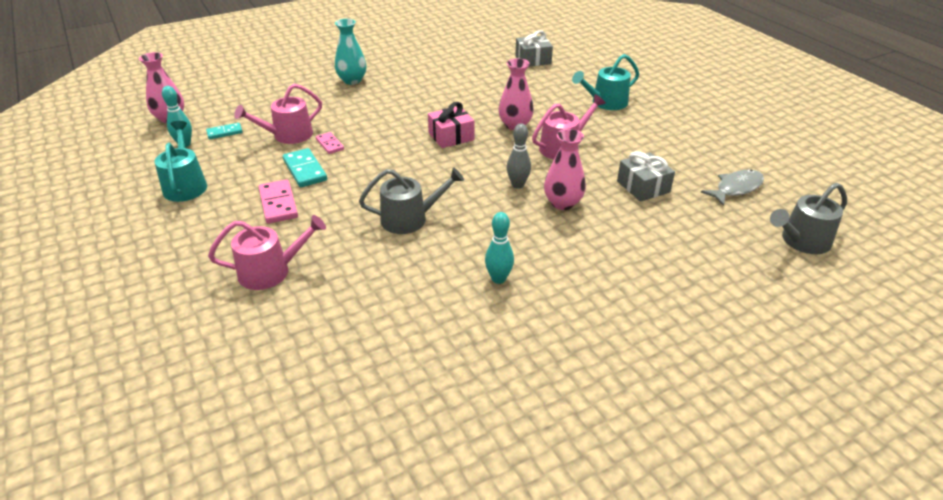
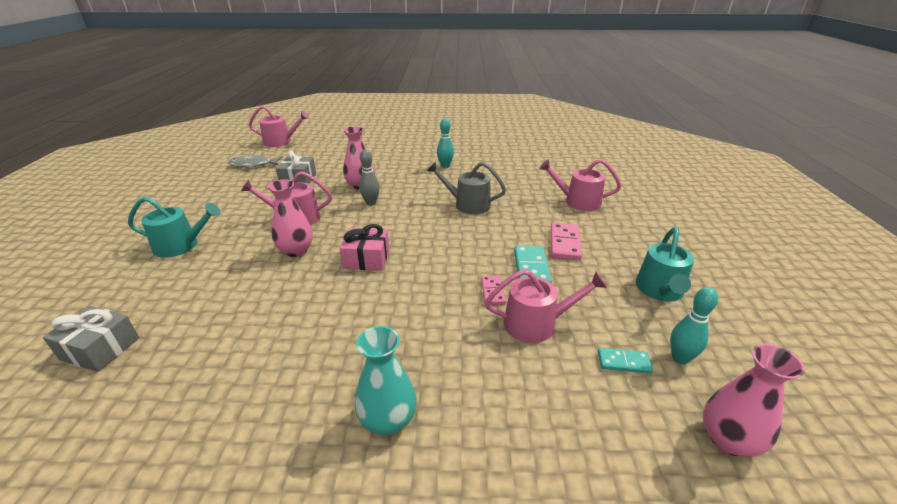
camera: 150 degrees left, 5 degrees down
(801, 241) = (281, 142): grey watering can -> pink watering can

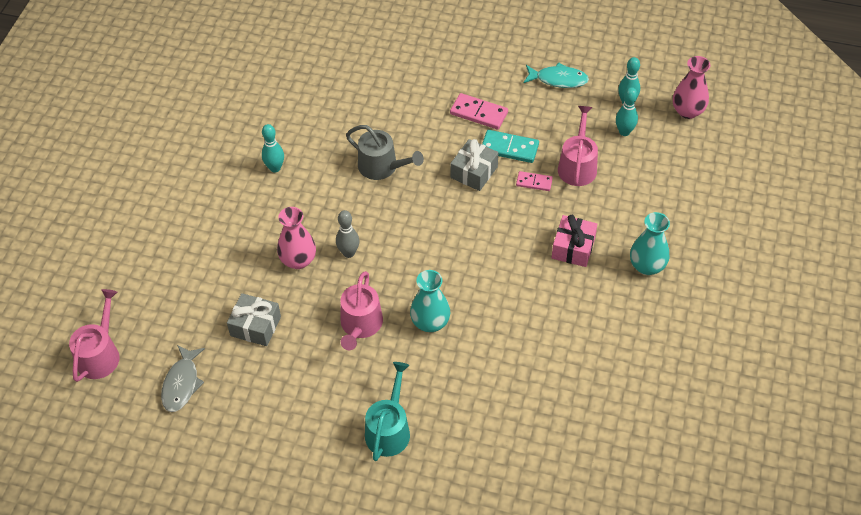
camera: 75 degrees left, 20 degrees up
(100, 348) = (542, 455): grey gift -> grey gift (474, 172)
(296, 250) = (430, 322): pink vase -> turquoise vase
(366, 259) = (461, 265): pink gift -> pink gift (573, 248)
(468, 204) = (382, 167): grey watering can -> grey watering can turned 90 degrees counterclockwise
(578, 201) = (407, 76): pink watering can -> none
(623, 362) = (624, 132): turquoise domino -> turquoise bowling pin
(660, 290) = (558, 79): turquoise watering can -> turquoise fish

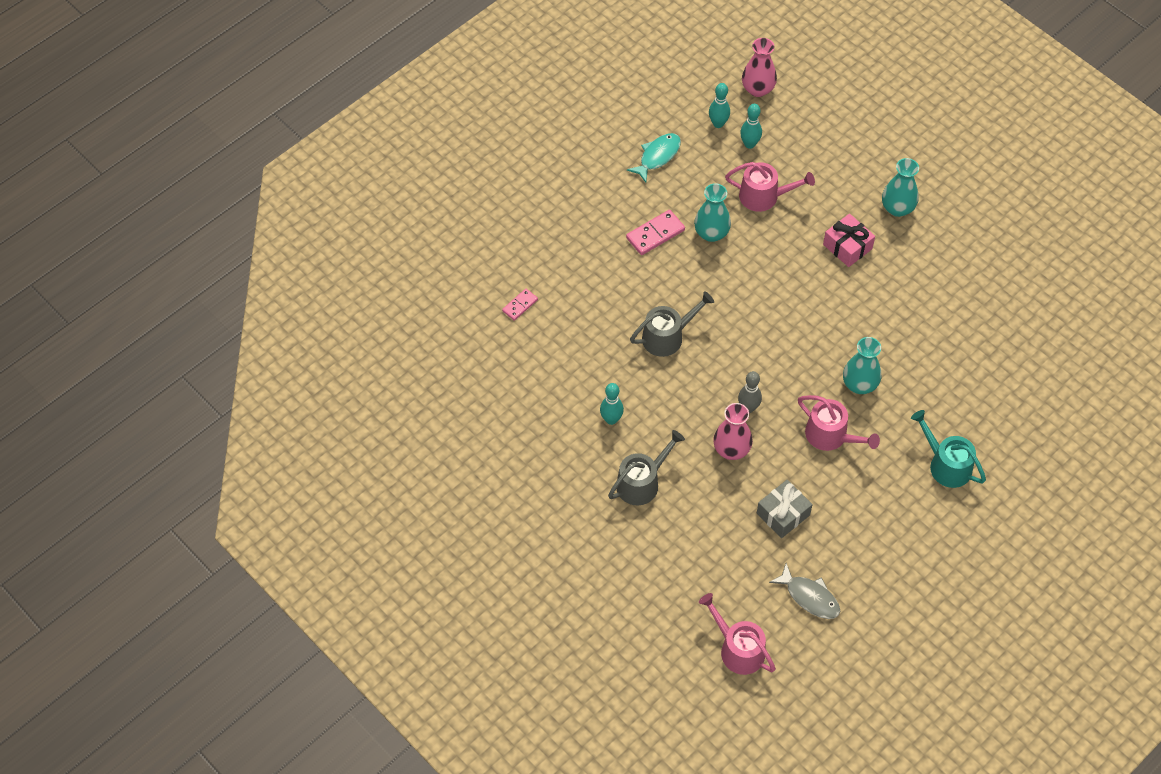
camera: 60 degrees left, 5 degrees up
(226, 215) = (642, 482): none -> grey watering can
(474, 172) = (720, 272): grey gift -> none
(509, 148) = (711, 233): turquoise domino -> turquoise vase
(534, 182) = (761, 236): pink domino -> pink domino (520, 305)
(577, 166) = (764, 196): pink watering can -> pink watering can turned 150 degrees clockwise

